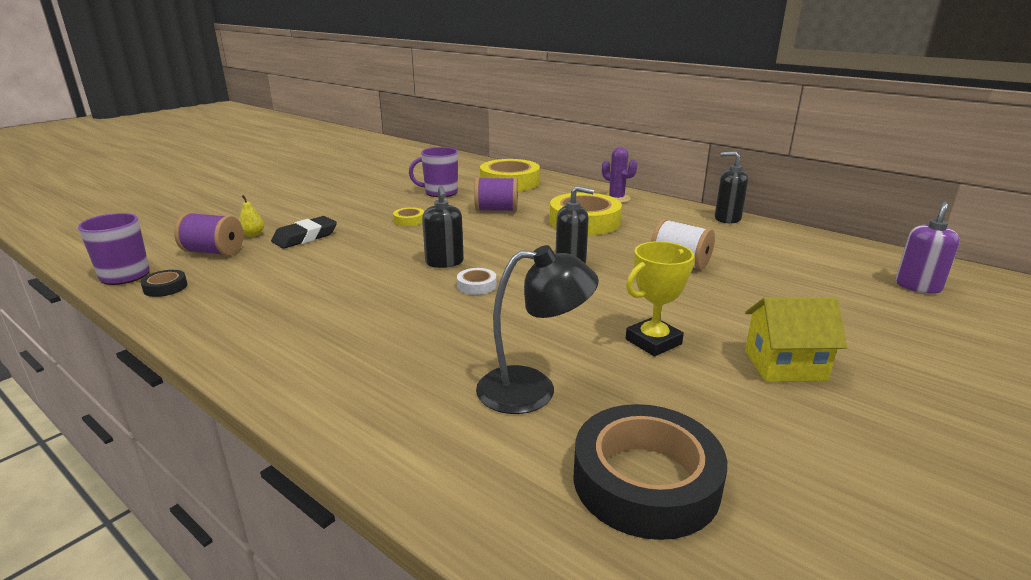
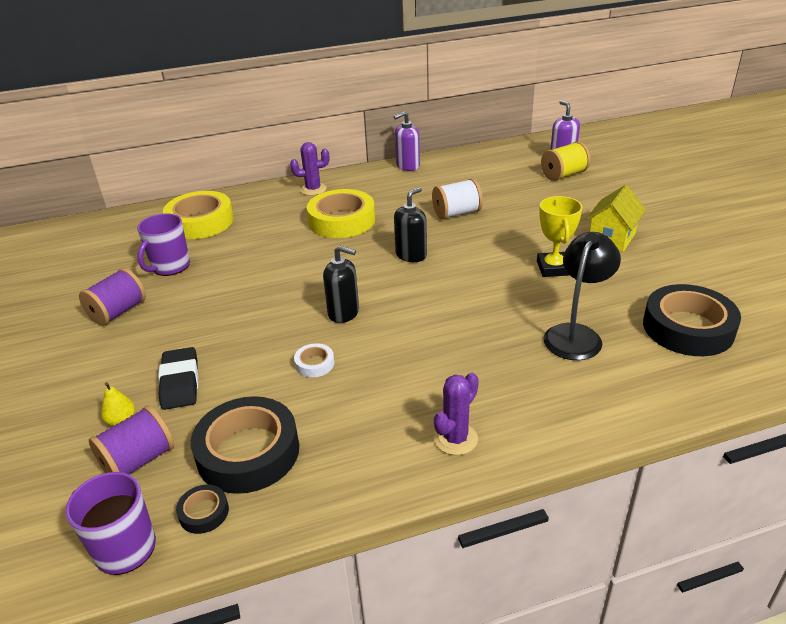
camera: 55 degrees left, 10 degrees up
(237, 282) = (248, 452): none -> black tape
(296, 362) = (455, 439): none -> purple cactus
(409, 220) = (221, 305): yellow tape -> none
(476, 285) = (405, 310): white tape -> white tape (314, 364)
(496, 210) = (260, 251): purple spool -> purple spool (118, 312)
(727, 218) = (407, 166): black soap dispenser -> purple soap dispenser
(879, 297) = (564, 175): none -> yellow spool

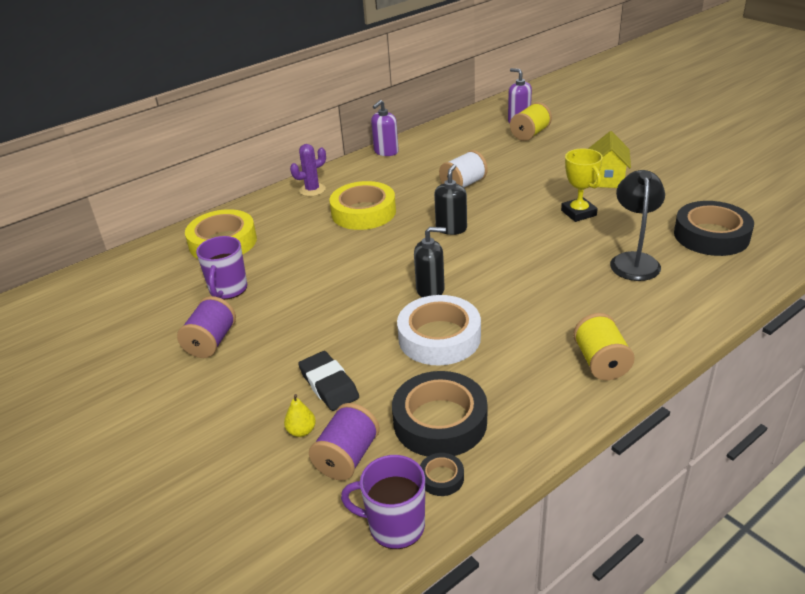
camera: 20 degrees left, 0 degrees up
(314, 364) = (439, 337): white tape -> white tape, size x2.27
(455, 439) = (601, 362): purple cactus -> yellow spool

